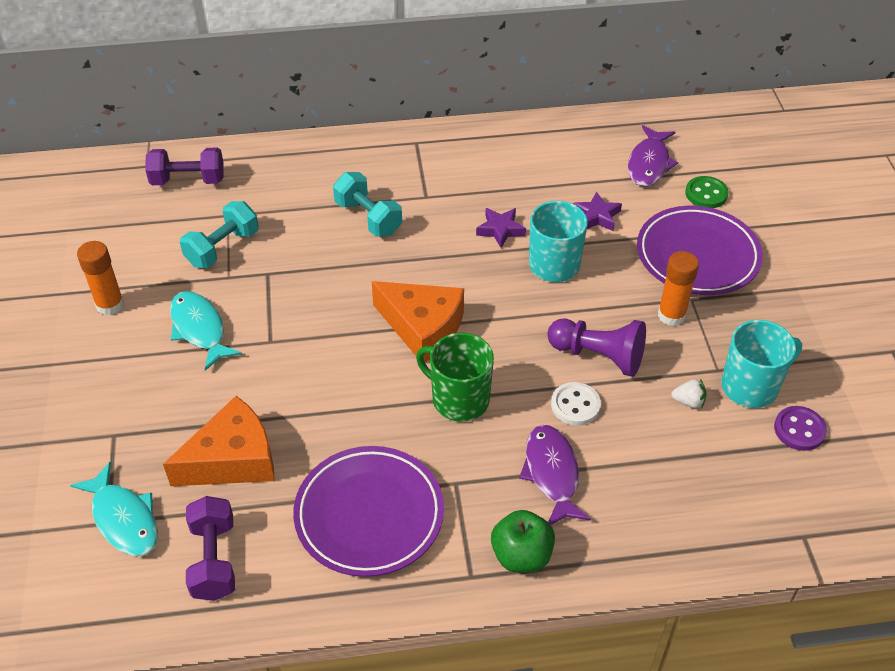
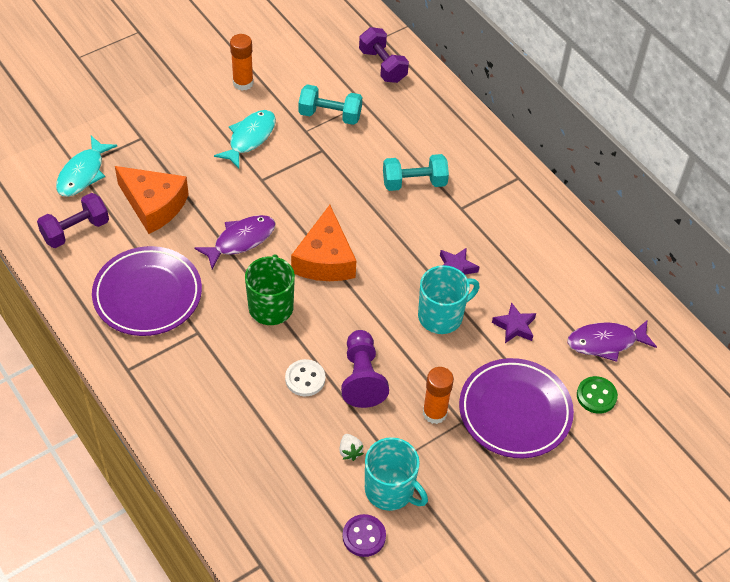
camera: 60 degrees right, 5 degrees up
(368, 218) = (414, 183): turquoise dumbbell -> turquoise dumbbell turned 60 degrees clockwise
(521, 555) = (157, 392): green apple -> none
(552, 473) = (235, 386): purple fish -> purple fish (241, 240)

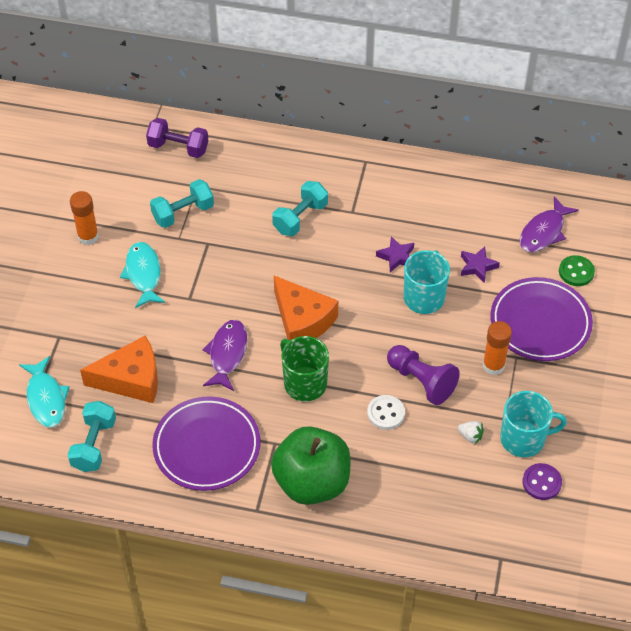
camera: 40 degrees left, 0 degrees up
(75, 230) = (94, 445): purple dumbbell -> turquoise dumbbell
(189, 383) = (312, 482): none -> green apple

